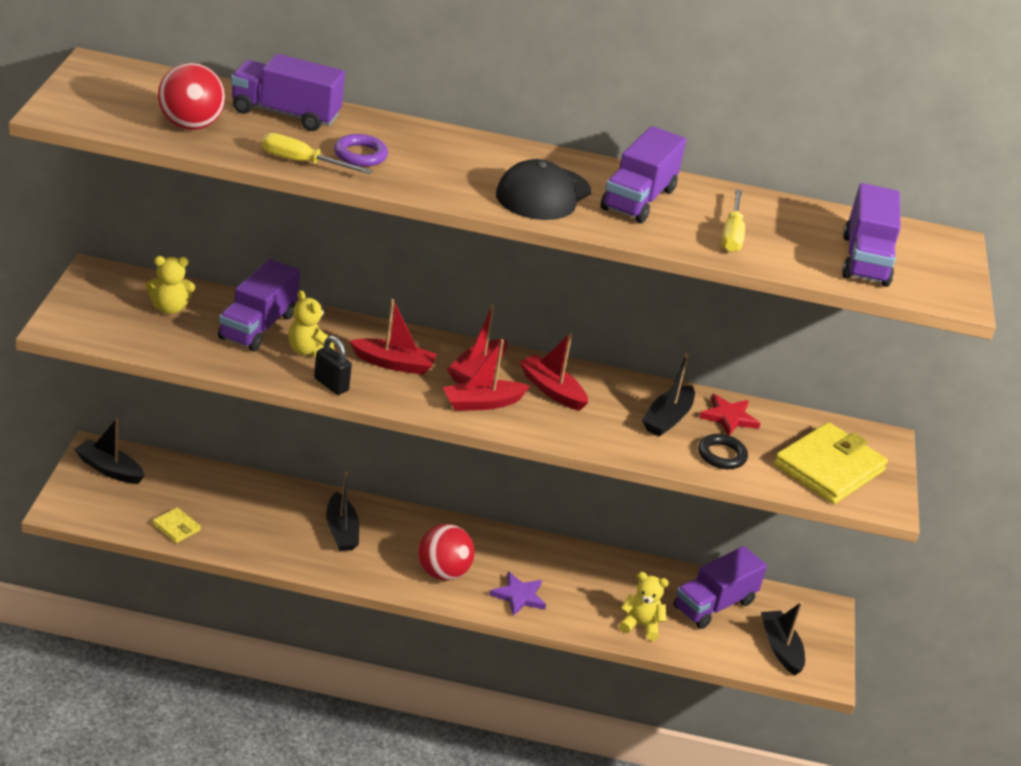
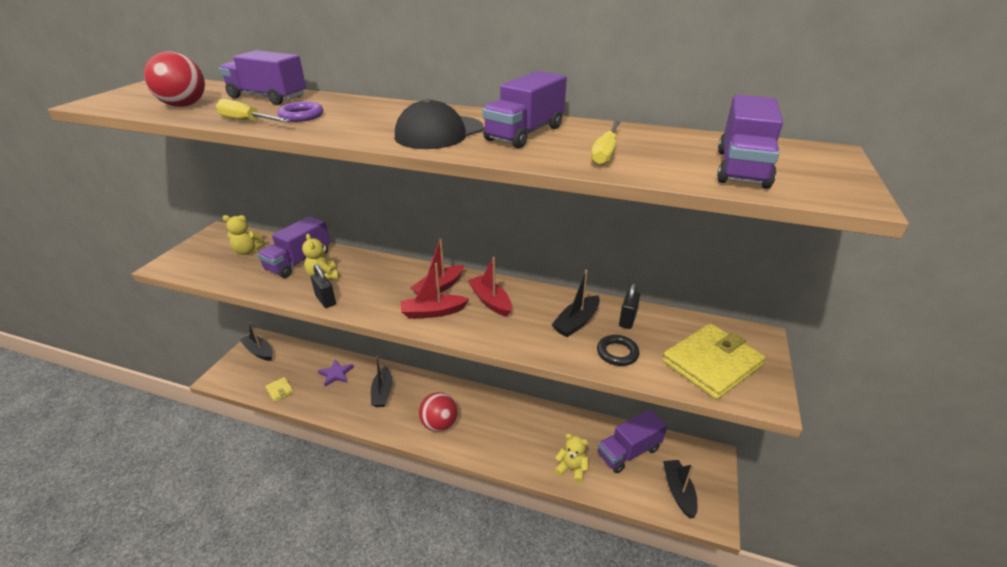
camera: 15 degrees right, 0 degrees up
(394, 364) = (380, 284): red boat -> none
(519, 596) = (487, 443): purple star -> purple star (336, 374)
(729, 417) = (627, 320): red star -> black padlock

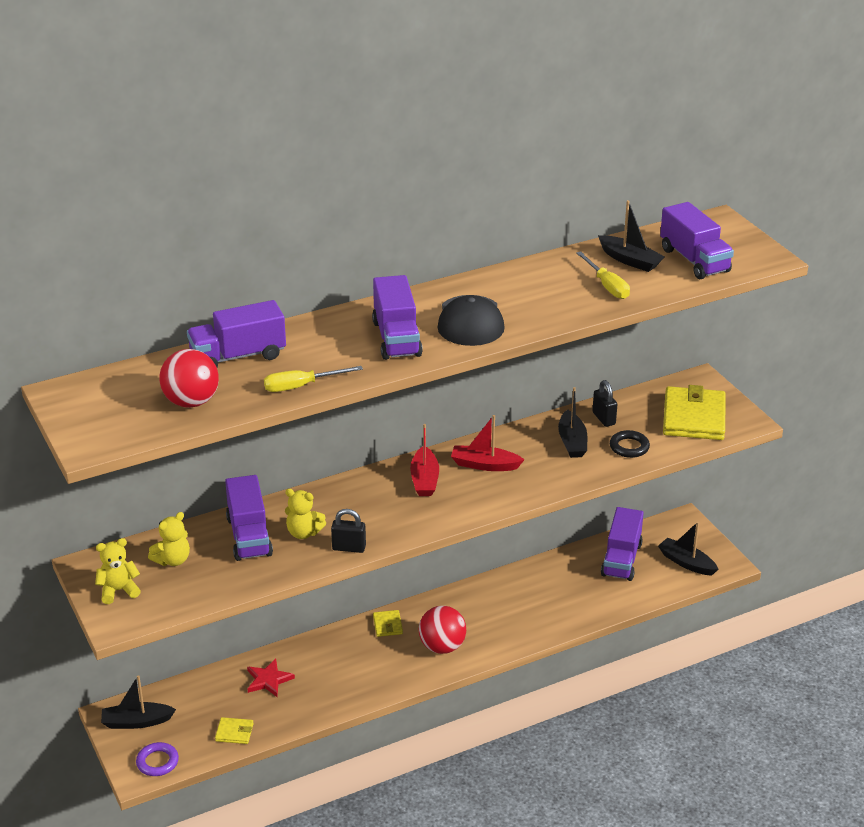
camera: 45 degrees left, 0 degrees up
(301, 116) = (327, 359): purple ring -> purple ring (157, 762)
(336, 374) = (268, 680): purple star -> red star
(382, 392) = (346, 661): black boat -> black boat (630, 260)
(431, 388) = (388, 625): none -> yellow wallet
(433, 312) = (455, 500): red boat -> none
(525, 133) = (526, 292): purple truck -> purple truck (396, 338)
(571, 469) = (595, 602): yellow teddy bear -> yellow teddy bear (118, 590)

